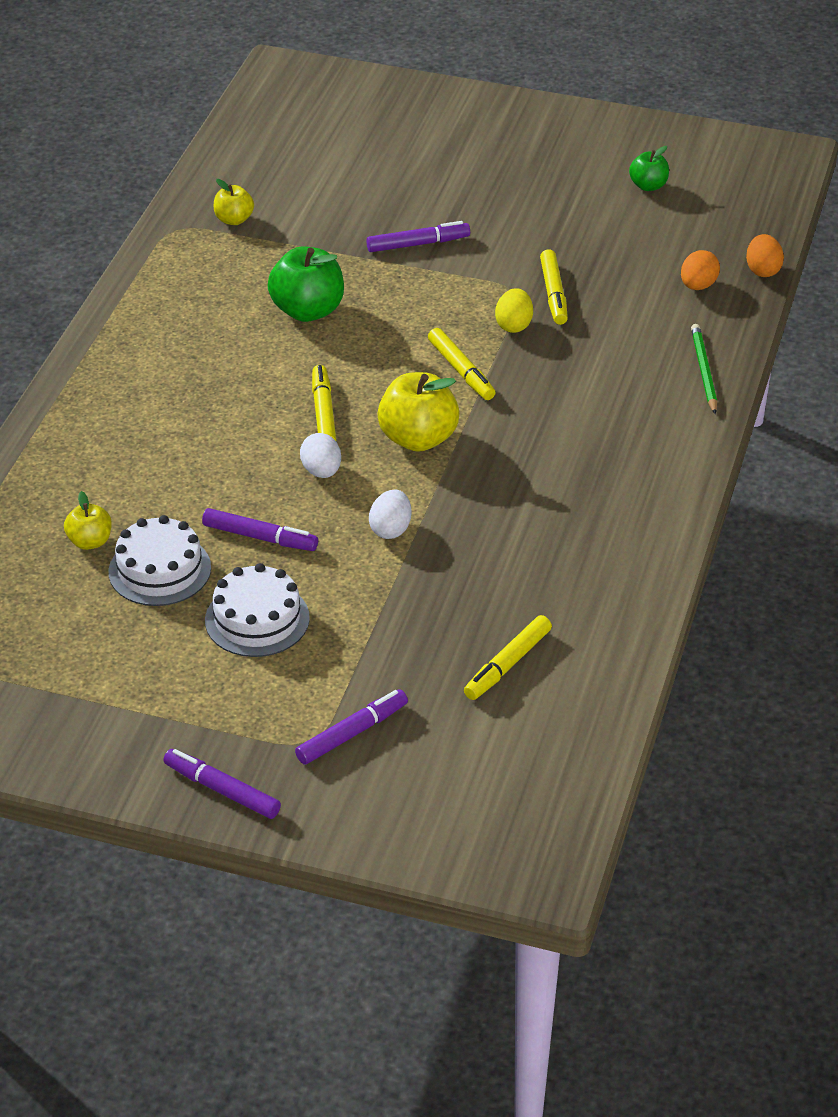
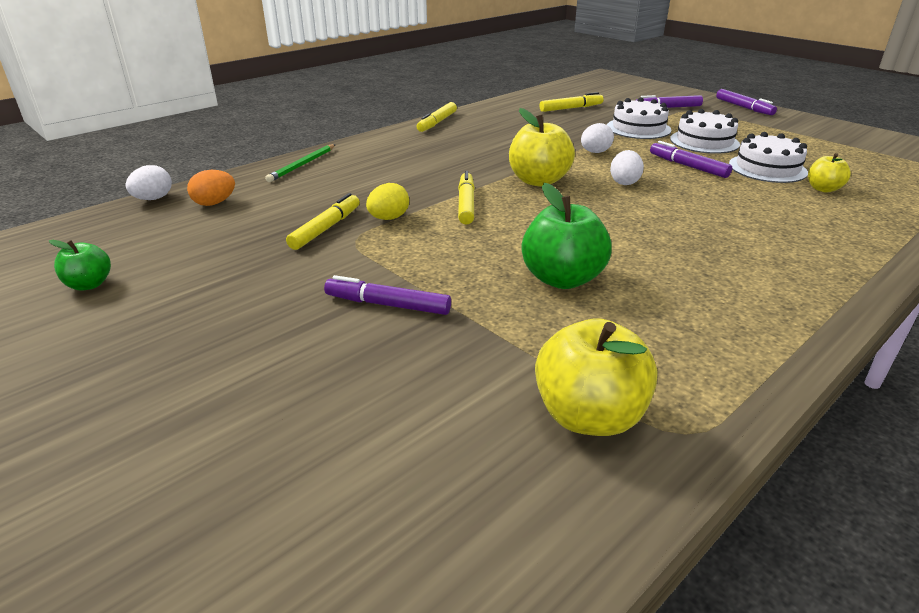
camera: 150 degrees left, 10 degrees down
(234, 220) = (589, 416): yellow apple -> yellow apple, size x1.78
(323, 412) = (600, 208): yellow marker -> yellow marker (437, 122)
(366, 628) = (638, 128): none -> white cake
(762, 270) = (153, 199): orange egg -> white egg

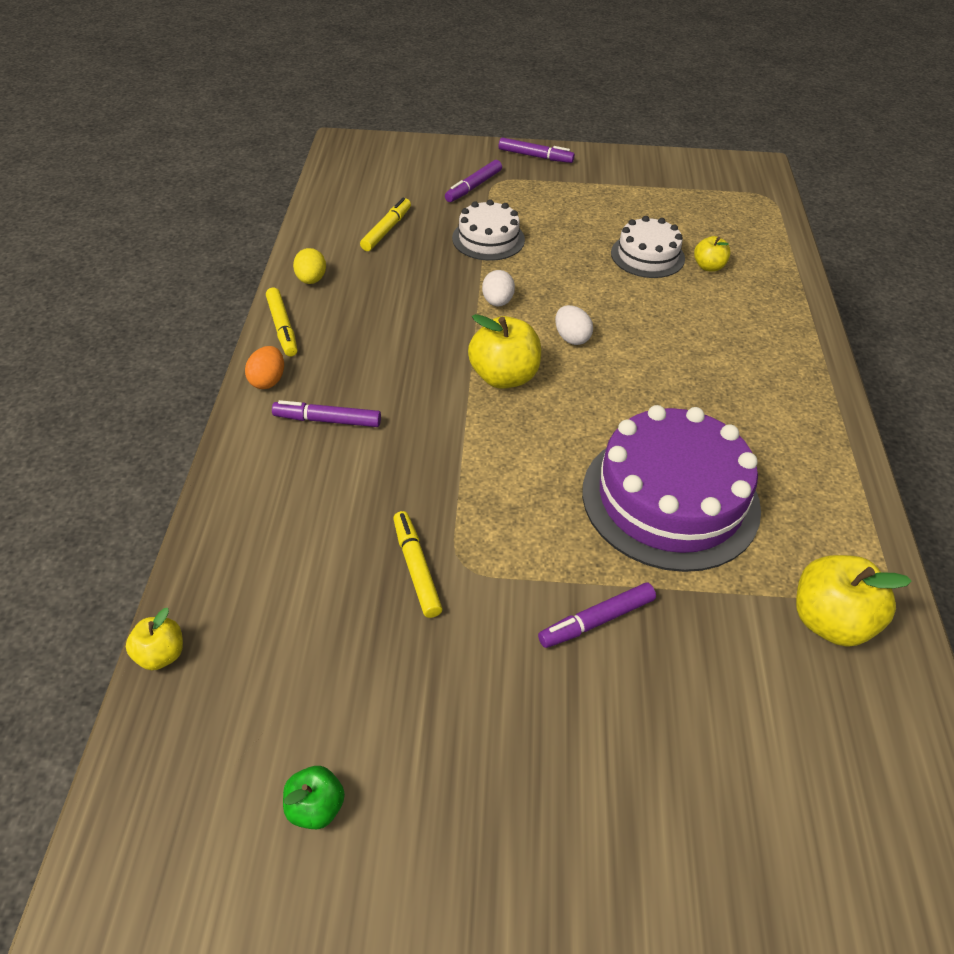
camera: 45 degrees left, 15 degrees up
(153, 199) = (161, 654): white egg -> yellow apple
(214, 203) = (245, 612): orange egg -> orange egg (268, 381)
(302, 165) = (243, 489): green pencil -> none
(388, 218) = (451, 515): yellow egg -> yellow egg (311, 280)
(466, 204) = (488, 450): yellow marker -> none
(562, 279) = (670, 499): green apple -> purple cake
(688, 166) = (591, 284): purple marker -> purple marker (327, 420)
(704, 141) = (563, 235): white cake -> none

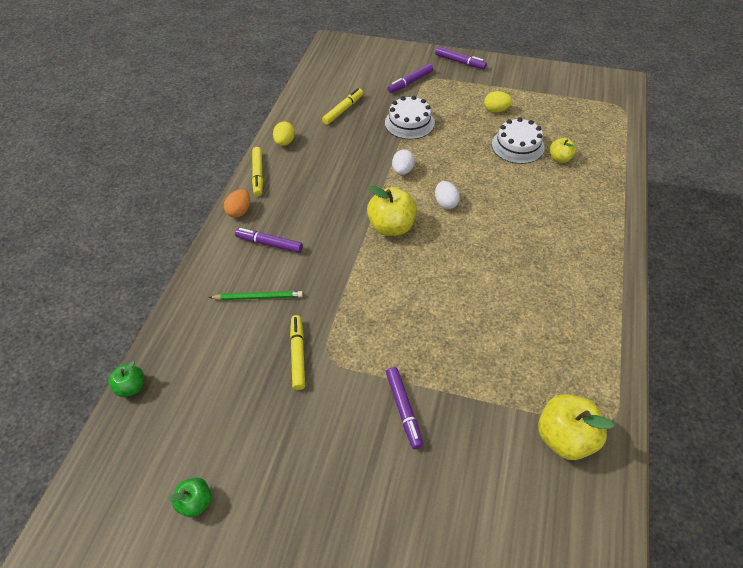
camera: 15 degrees right, 5 degrees up
(161, 654) = (131, 387): yellow apple -> green apple
(331, 496) = (258, 297): none -> green pencil
(596, 620) = (403, 409): purple marker -> purple marker turned 90 degrees counterclockwise
(604, 213) = (496, 110): none -> yellow egg
(670, 499) = (479, 330): purple cake -> none

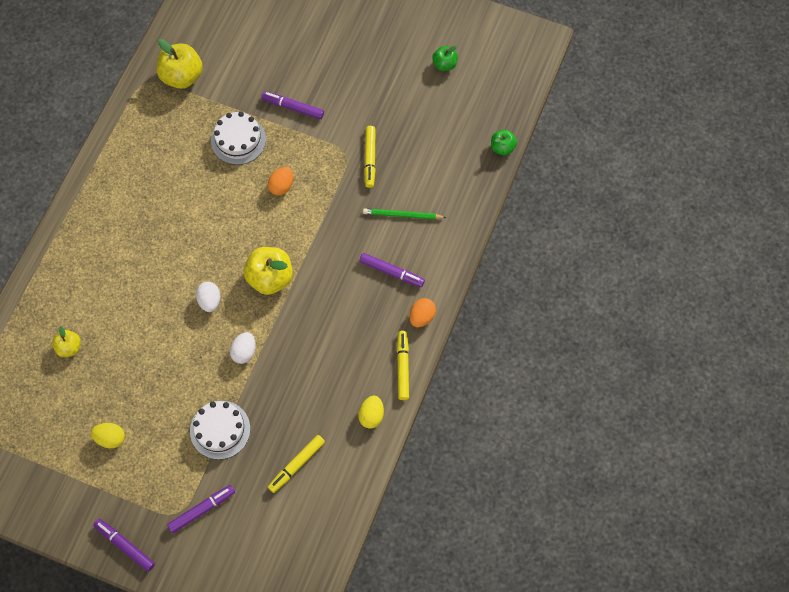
camera: 175 degrees left, 15 degrees up
(398, 312) = (281, 186): none -> orange egg
(403, 409) = (293, 107): purple marker -> purple marker turned 60 degrees counterclockwise
(517, 146) = (107, 373): white cake -> white cake (238, 140)

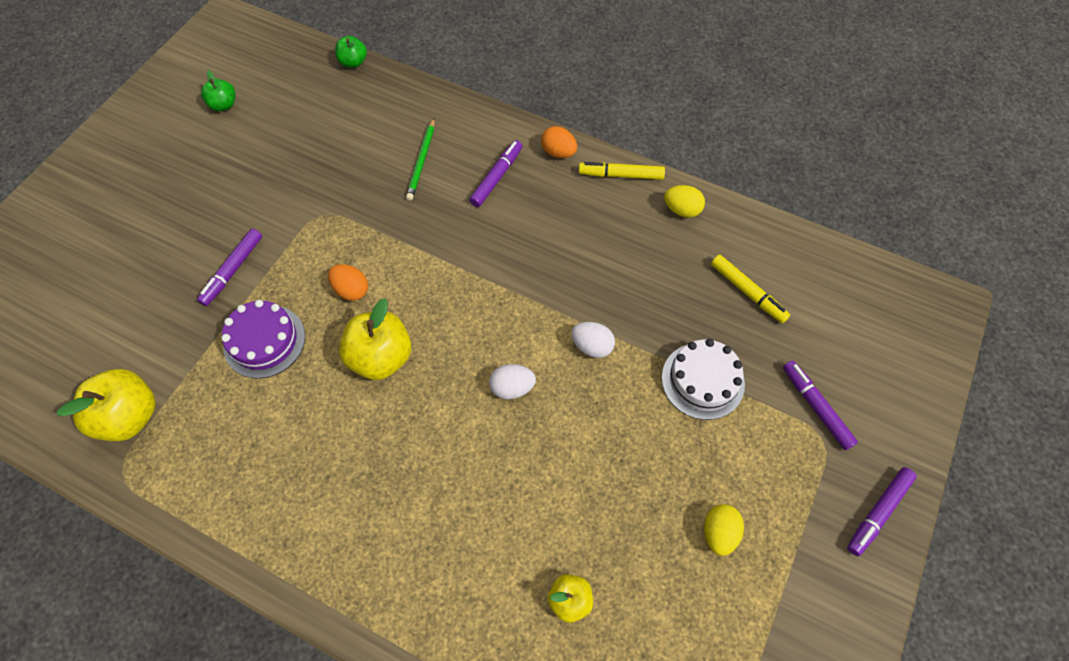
camera: 85 degrees left, 5 degrees down
(238, 140) = (264, 341): white cake -> purple cake
(270, 278) = (487, 310): yellow apple -> yellow apple (381, 357)
(370, 159) = (335, 189): yellow marker -> none

